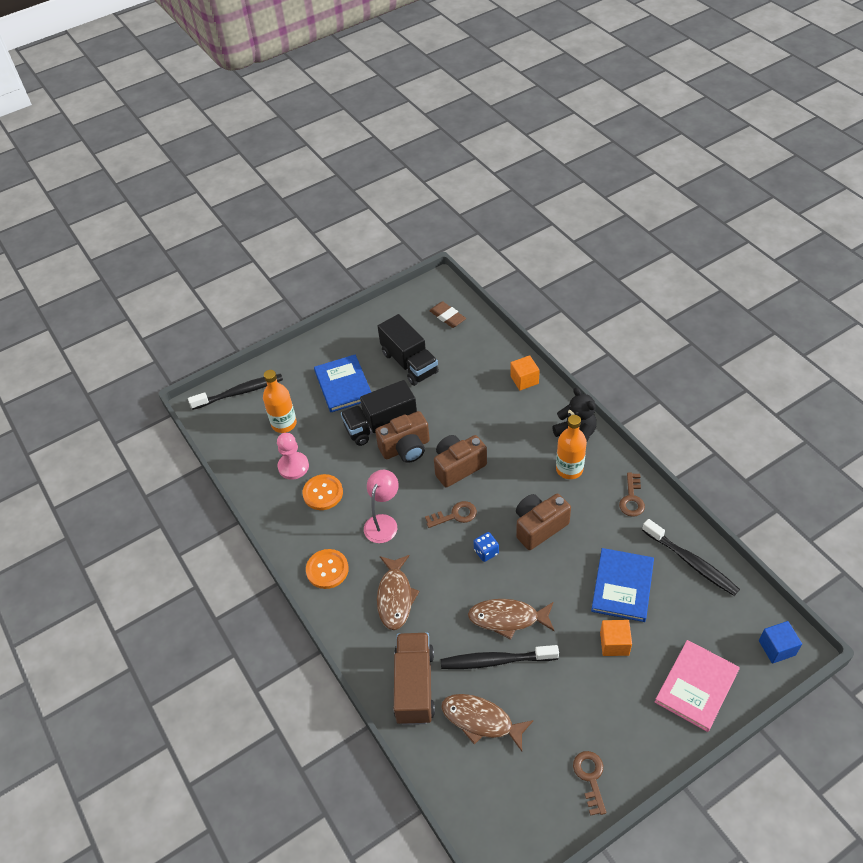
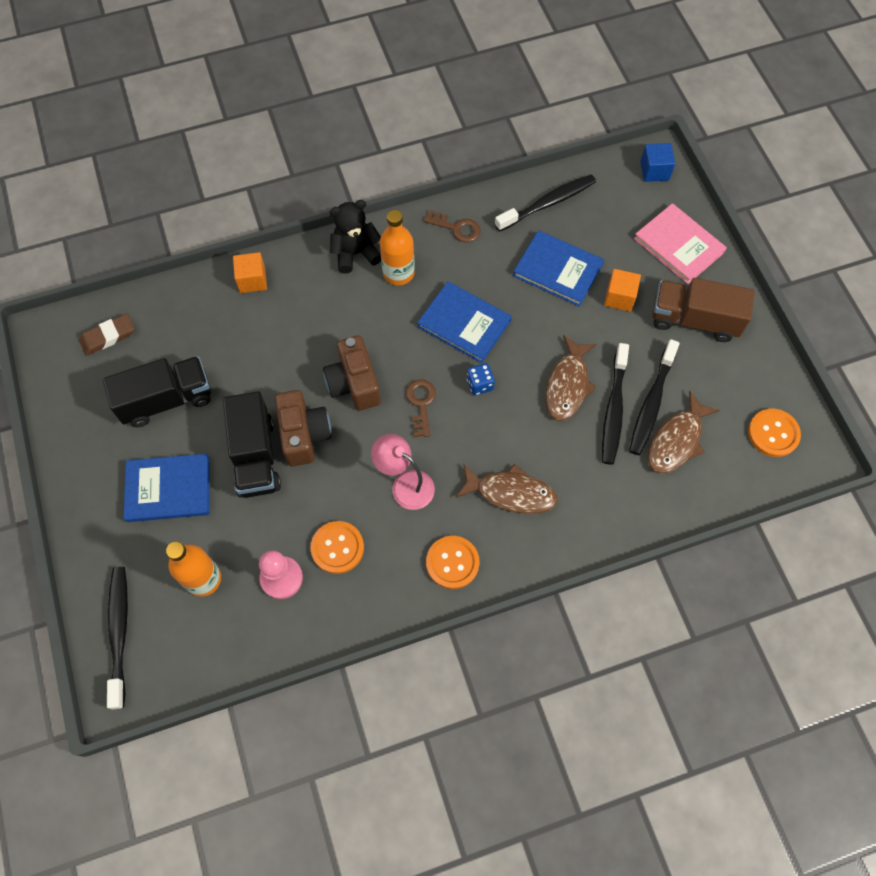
camera: 80 degrees left, 15 degrees up
(414, 686) = (625, 496): brown truck -> brown truck (694, 320)
(512, 692) = (651, 403): none -> black toothbrush
(516, 810) = (773, 433): none -> orange button
(539, 527) = (464, 324): brown camera -> blue book
(590, 777) = (751, 360): brown key -> none

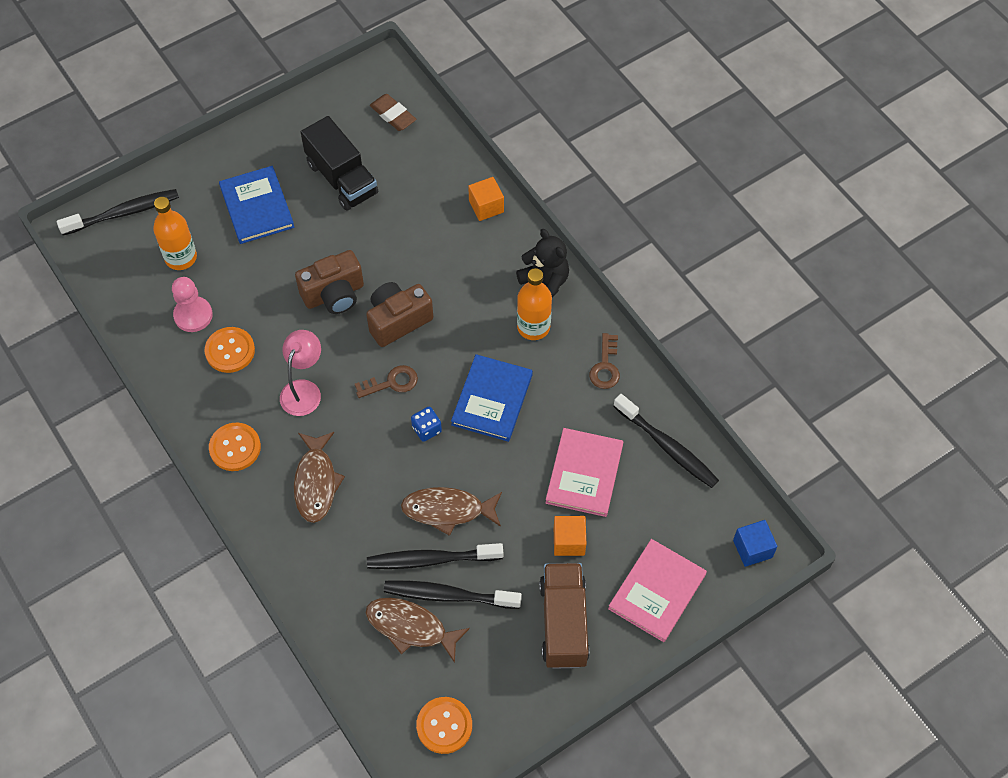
camera: 75 degrees right, 5 degrees down
(255, 456) = (303, 262): black truck -> none
(558, 270) = (584, 474): blue book -> pink book

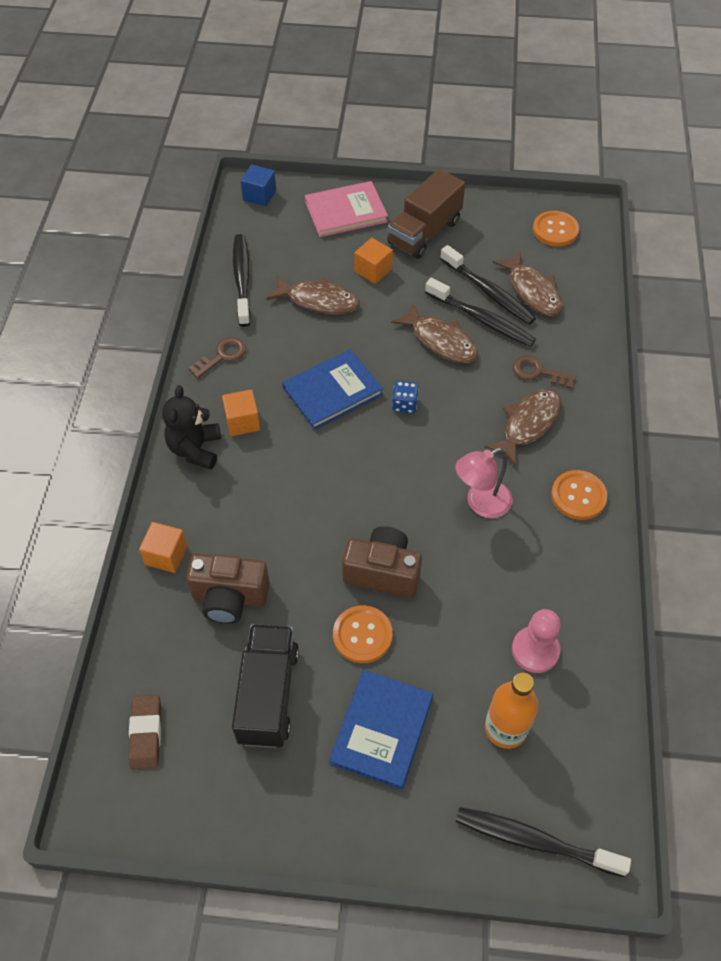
camera: 140 degrees left, 5 degrees down
(230, 351) = (523, 587): orange button -> orange button (362, 635)
(392, 382) = (400, 458): brown key -> brown key (538, 372)
(398, 320) = (347, 506): brown camera -> brown camera (229, 597)
(533, 327) = (242, 422): orange bottle -> orange cube
(584, 474) = (318, 300): pink book -> brown fish

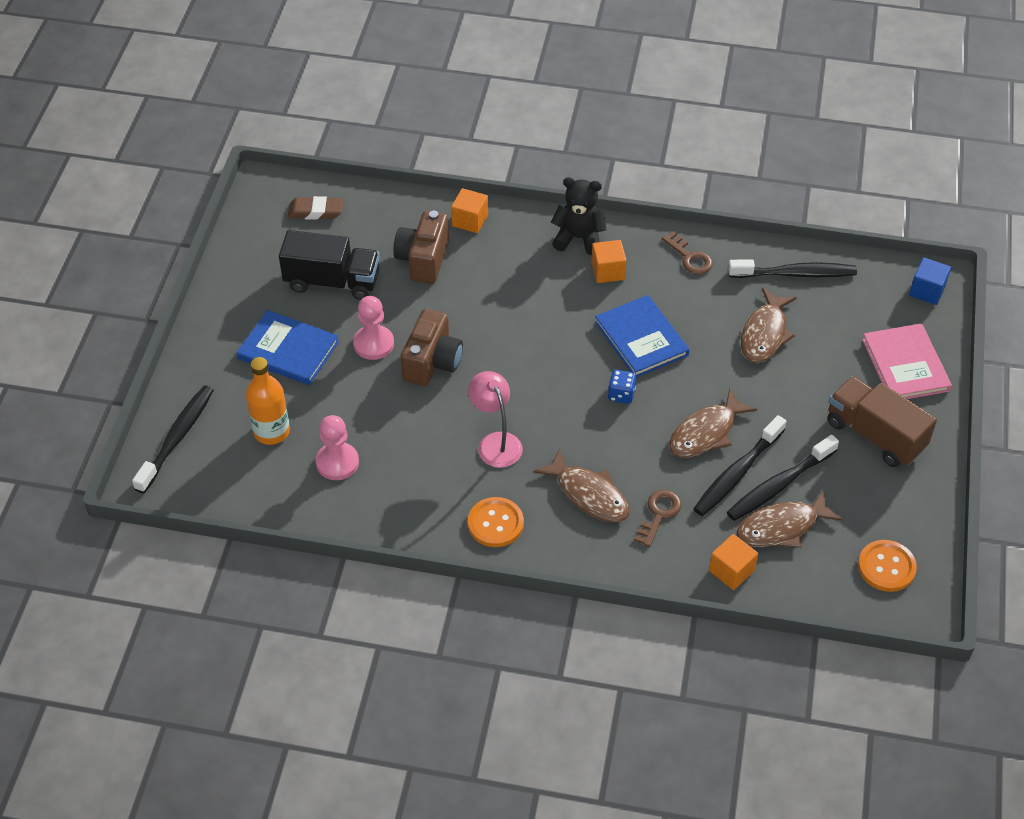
camera: 95 degrees right, 5 degrees down
(362, 635) = (373, 344): orange button -> pink pawn
(373, 270) = (811, 383): orange cube -> orange cube (731, 571)

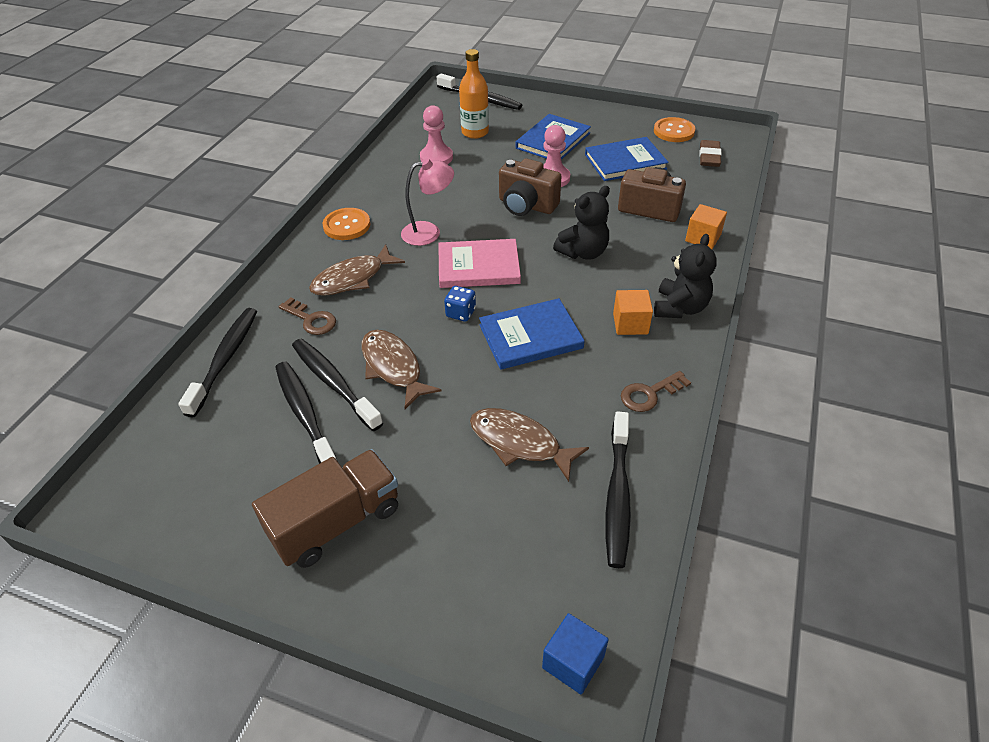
camera: 100 degrees right, 5 degrees down
(332, 282) = (625, 162): black truck -> blue book
(509, 309) = (583, 252): none -> black teddy bear
(731, 571) = (225, 359): orange cube -> black toothbrush
(782, 527) = (253, 406): brown fish -> none
(886, 567) = (158, 488): orange button -> orange button (674, 131)
(905, 365) = (437, 589): pink book -> pink book (478, 266)

